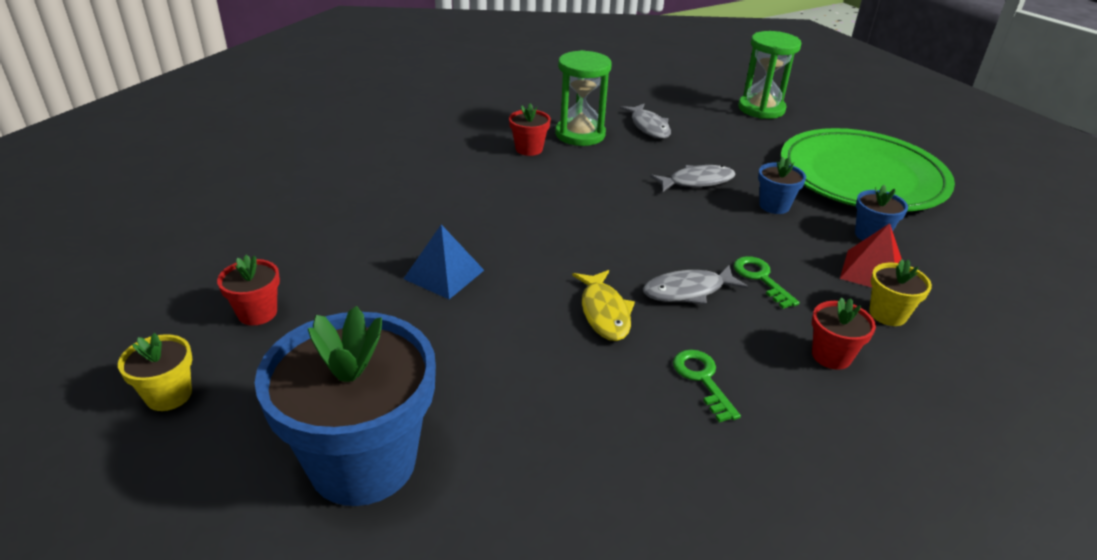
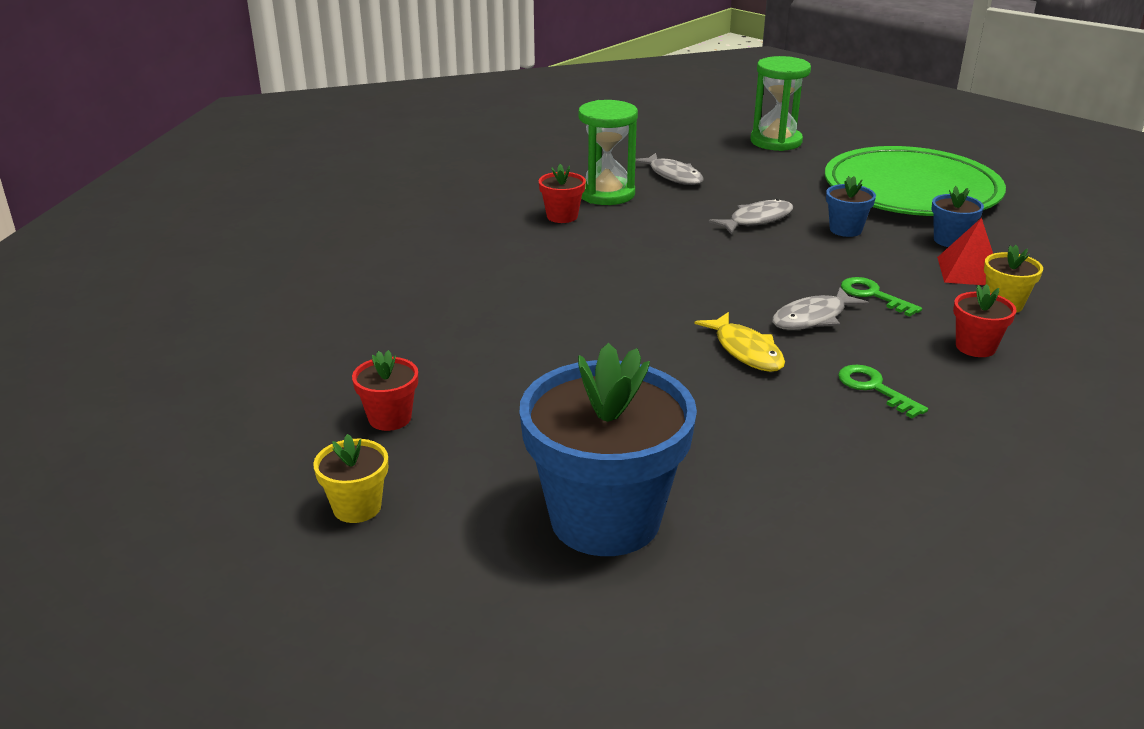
camera: 15 degrees left, 5 degrees down
(444, 274) = (561, 347): blue pyramid -> none

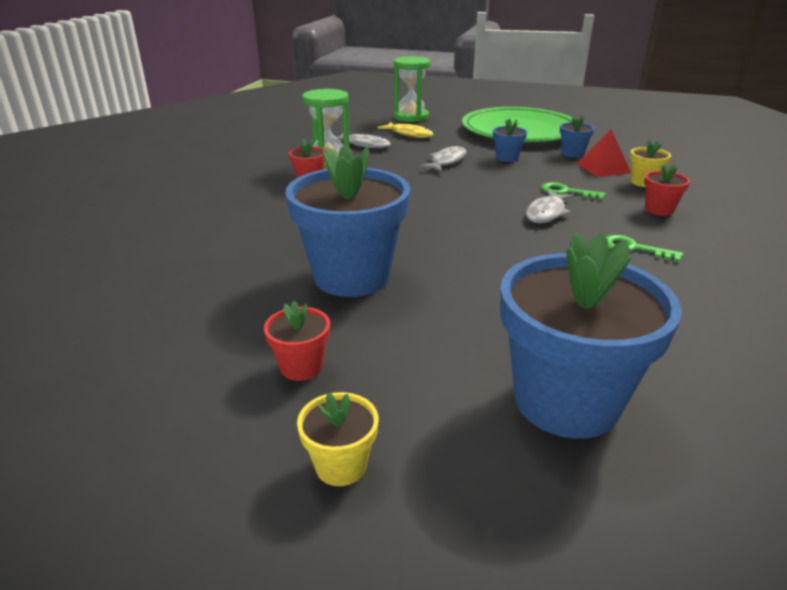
camera: 25 degrees left, 0 degrees up
(510, 342) = (352, 276): none -> blue flower pot
(746, 351) = (528, 243): yellow fish -> yellow fish (409, 134)

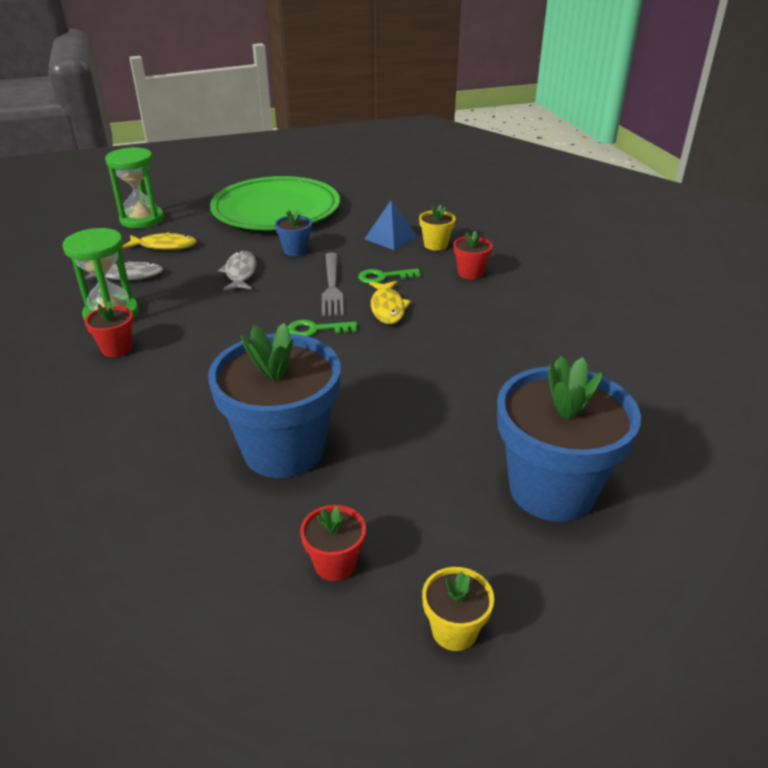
camera: 35 degrees left, 5 degrees up
(512, 187) = (332, 286): none -> grey fork
(546, 213) = (387, 308): grey fish -> yellow fish
(572, 153) = (350, 227): blue flower pot -> none
(603, 168) = (391, 237): red pyramid -> blue pyramid
(634, 248) = (484, 322): green key -> green key (315, 330)

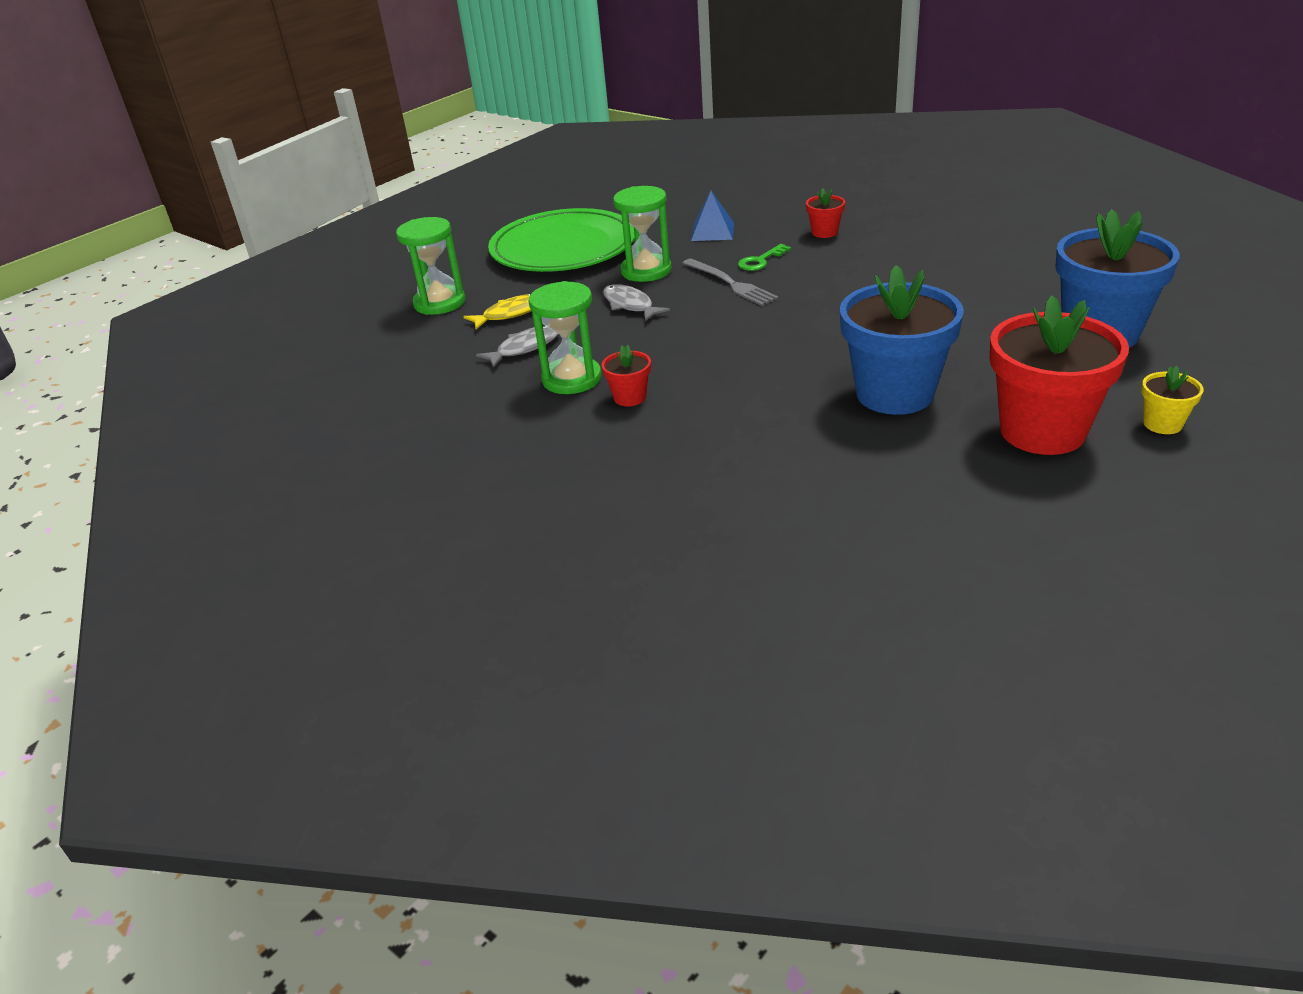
camera: 30 degrees left, 0 degrees up
(295, 250) = (646, 271): blue flower pot -> green hourglass
(315, 330) = (774, 316): green key -> none
(335, 564) = (1042, 431): red flower pot -> red flower pot, size x2.27
(387, 308) = (804, 280): yellow fish -> none
(436, 245) = (760, 223): yellow flower pot -> none

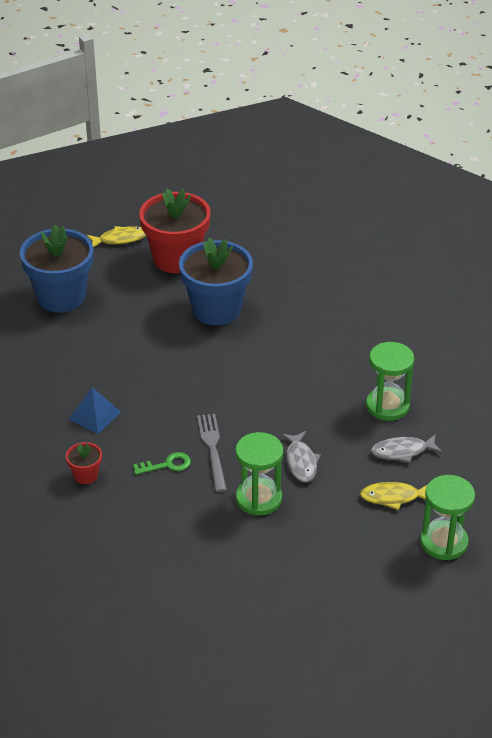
camera: 155 degrees left, 5 degrees up
(563, 248) = (301, 572): green plate -> none
(630, 397) = (362, 374): red flower pot -> none
(712, 231) = (164, 526): blue pyramid -> blue pyramid (94, 415)
(1162, 424) = (120, 239): yellow flower pot -> yellow fish

